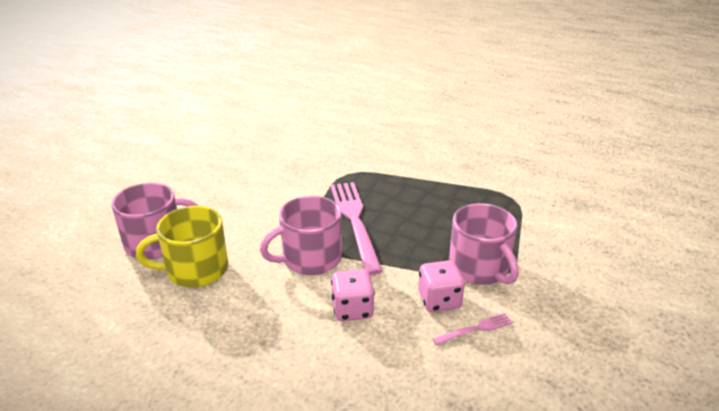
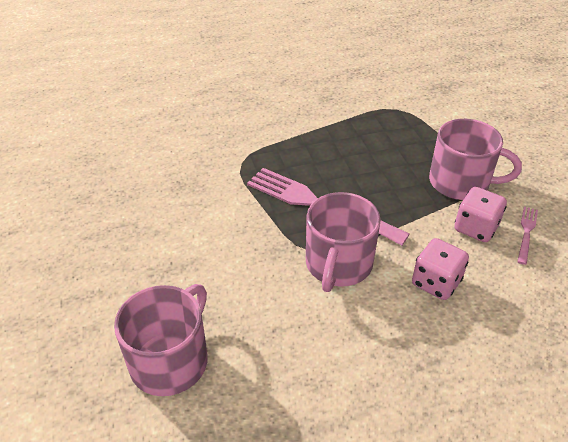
camera: 45 degrees left, 10 degrees up
(195, 270) = (258, 354): yellow mug -> none

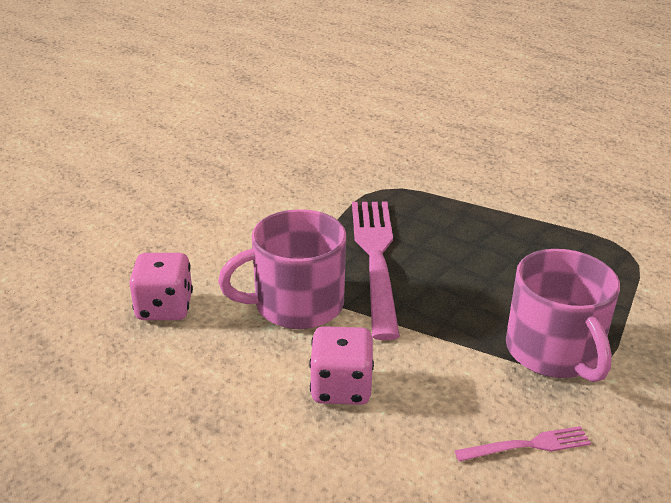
camera: 55 degrees right, 10 degrees down
(170, 360) = (84, 255): pink mug -> none
(475, 228) = (479, 392): pink dice -> pink dice (164, 308)

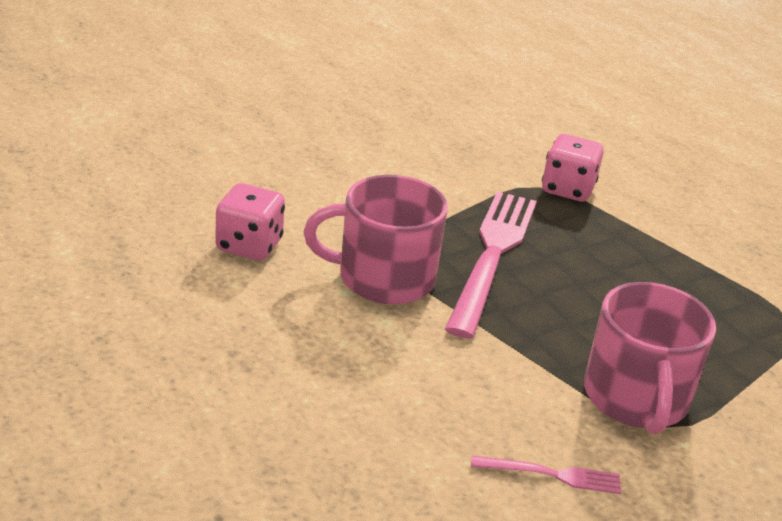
camera: 15 degrees right, 0 degrees up
(341, 388) = (388, 367): pink dice -> pink dice (567, 189)

